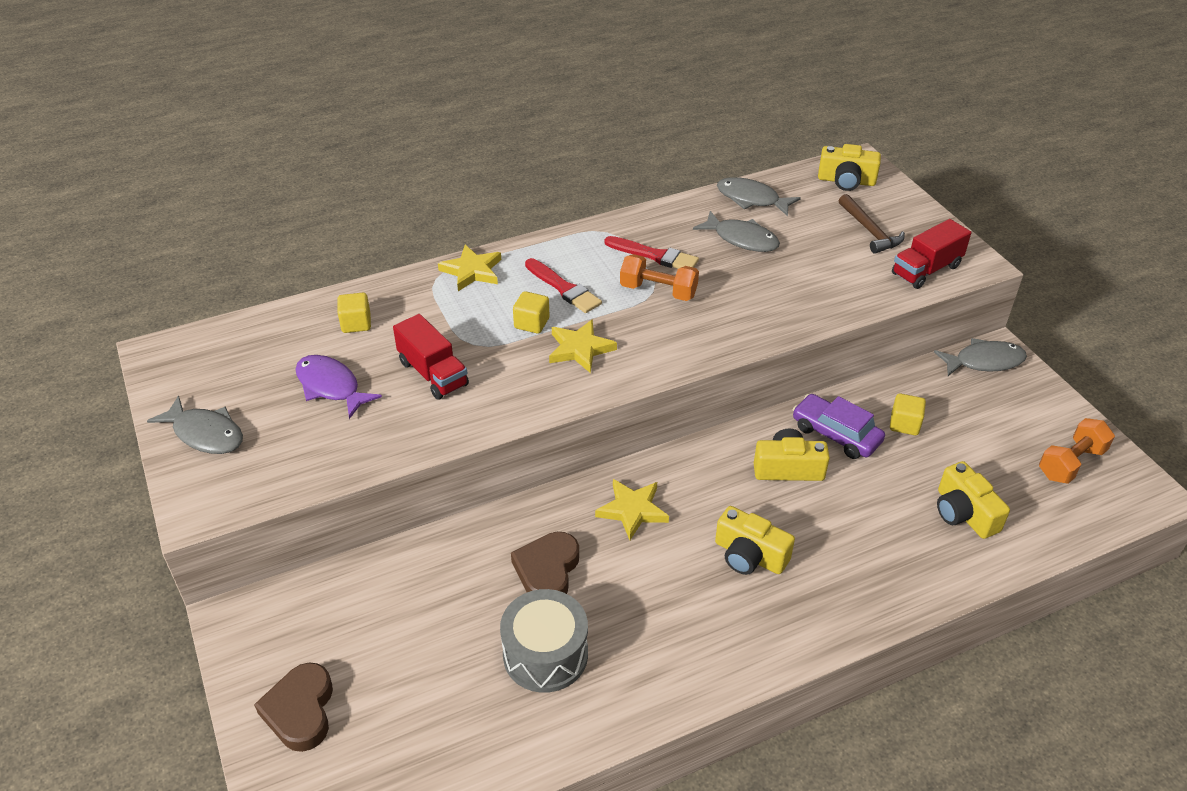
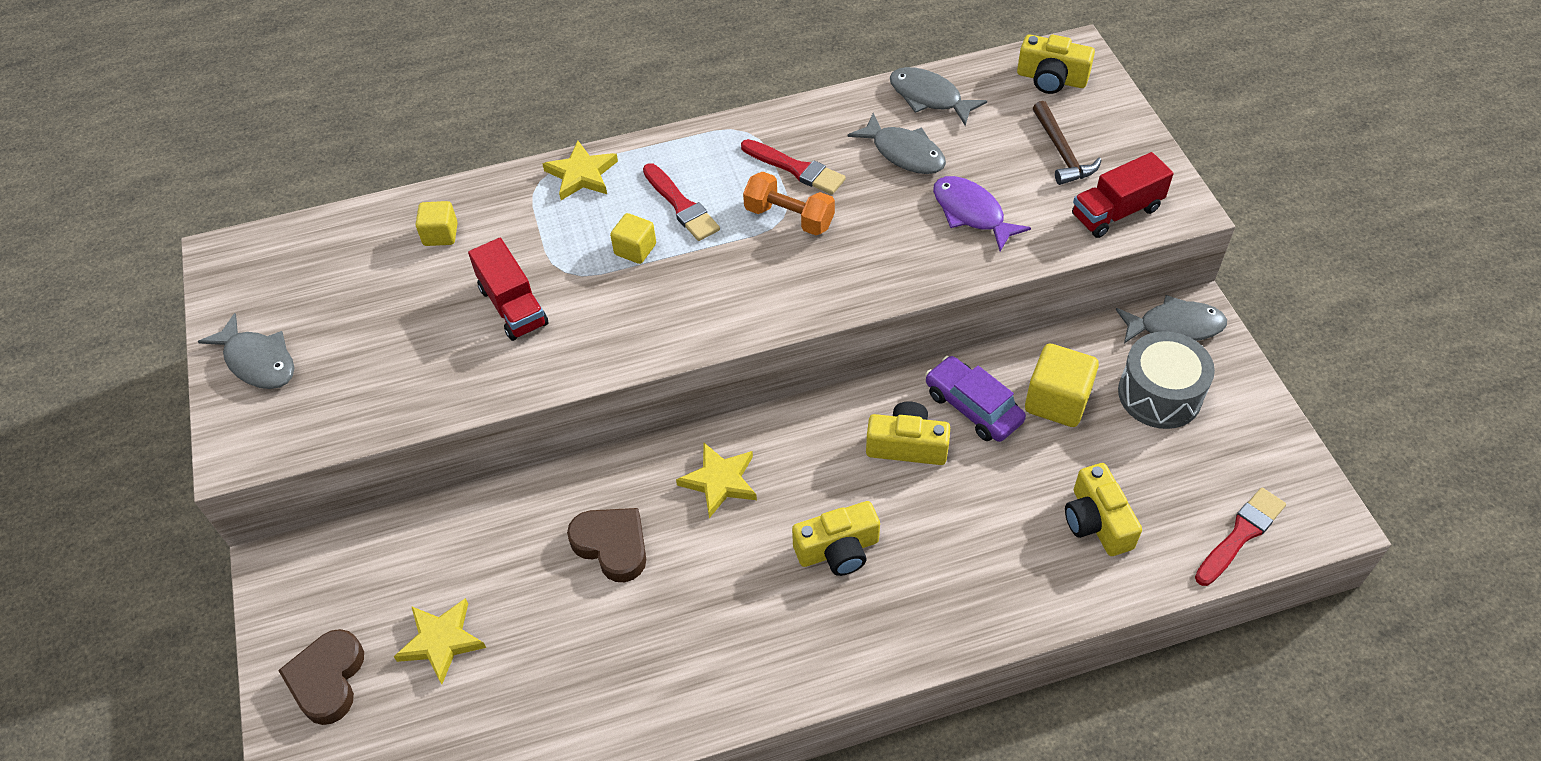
camera: 10 degrees right, 10 degrees up
(331, 386) = (399, 313): purple fish -> purple fish (971, 213)
(545, 654) = (591, 644): grey drum -> grey drum (1159, 394)
(547, 571) = (612, 545): brown heart -> brown heart turned 105 degrees clockwise
(580, 349) = (682, 288): yellow star -> yellow star (441, 641)
(749, 555) = (838, 550): yellow camera -> yellow camera turned 60 degrees counterclockwise
(904, 424) = (1057, 401): yellow cube -> yellow cube, size x1.64
(1071, 463) = (1242, 469): orange dumbbell -> none
(1085, 512) = (1240, 534): none -> red brush

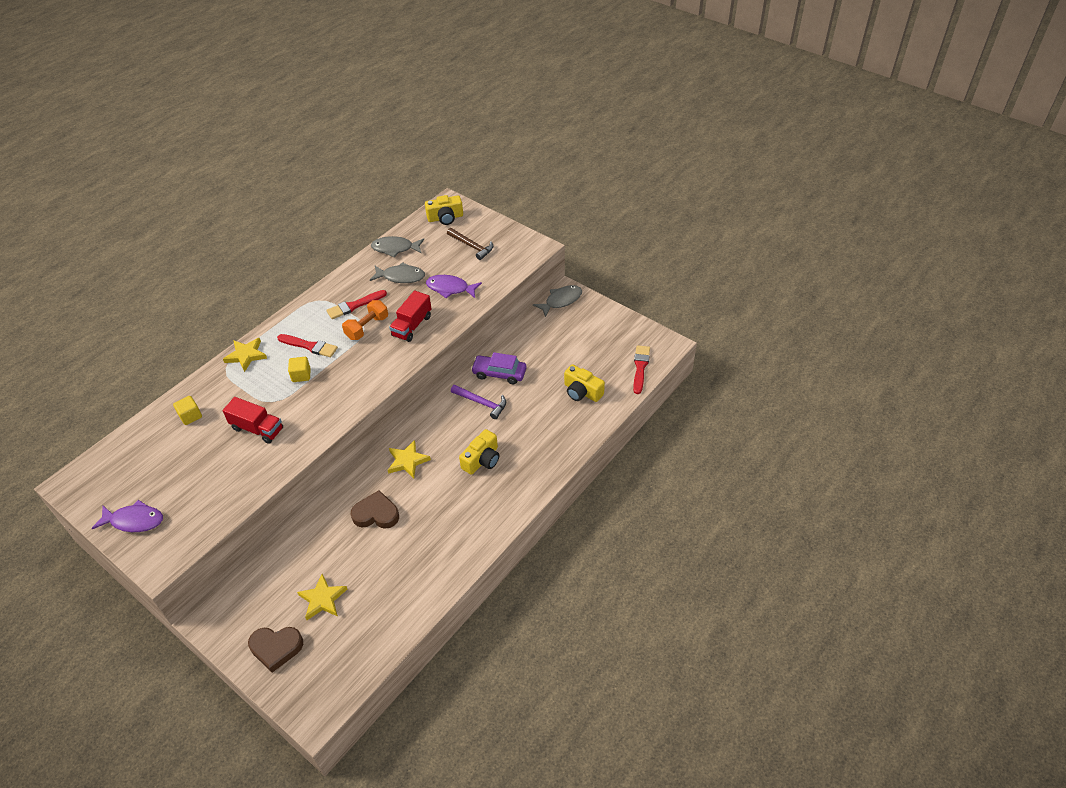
camera: 35 degrees left, 5 degrees down
(258, 361) = (134, 520): grey fish -> purple fish
(327, 679) = (276, 648): brown heart -> brown heart turned 60 degrees counterclockwise
(789, 217) = (367, 327): orange dumbbell -> orange dumbbell turned 45 degrees counterclockwise
(796, 169) = (354, 305): red brush -> red brush turned 150 degrees clockwise
(907, 445) = (482, 403): yellow camera -> purple hammer
(1057, 401) = (533, 353): yellow cube -> none
(1116, 212) = (512, 260): red truck -> red truck (412, 326)
(1159, 394) = (573, 330): grey drum -> none

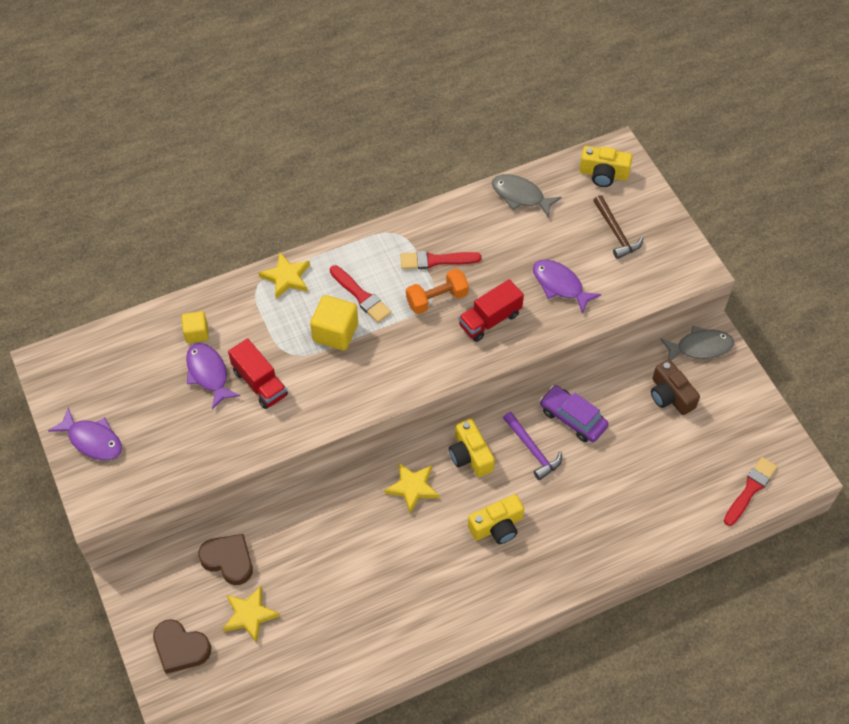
camera: 25 degrees right, 10 degrees up
(213, 438) = (208, 374): none -> purple fish
(301, 375) = (335, 332): yellow cube -> yellow cube, size x1.64
(376, 514) = (349, 539): brown heart -> brown heart (228, 560)
(401, 277) = (509, 242): grey fish -> none
(557, 335) = (670, 395): none -> brown camera
(582, 392) = (660, 490): yellow camera -> yellow camera (470, 455)

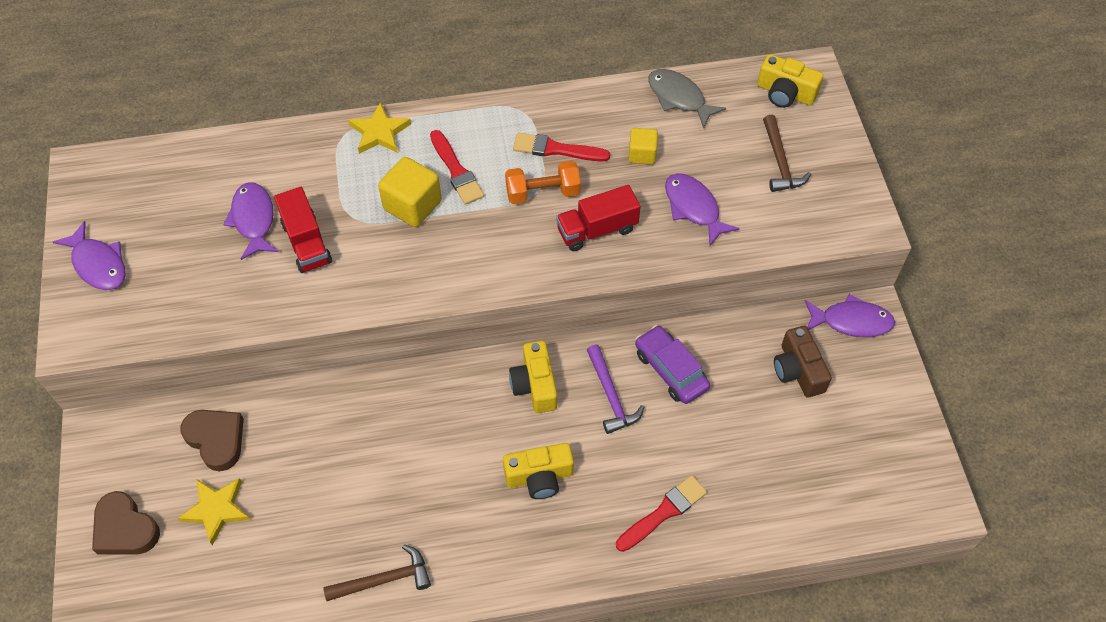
camera: 15 degrees right, 0 degrees up
(196, 333) = (257, 172): yellow cube -> yellow cube (642, 154)
(403, 635) = (384, 580): none -> brown hammer
(412, 487) = (455, 407): yellow star -> none
(700, 347) = (851, 321): grey fish -> purple fish
(750, 489) = (866, 508): red brush -> red brush (664, 512)

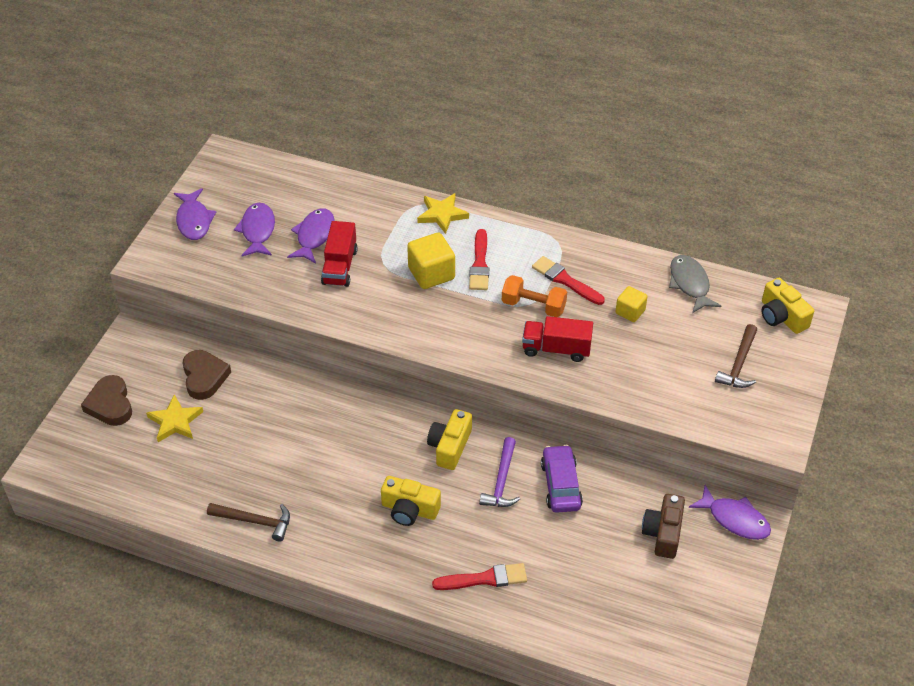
camera: 30 degrees right, 10 degrees down
(693, 208) = (643, 366): purple fish -> purple fish (257, 230)

